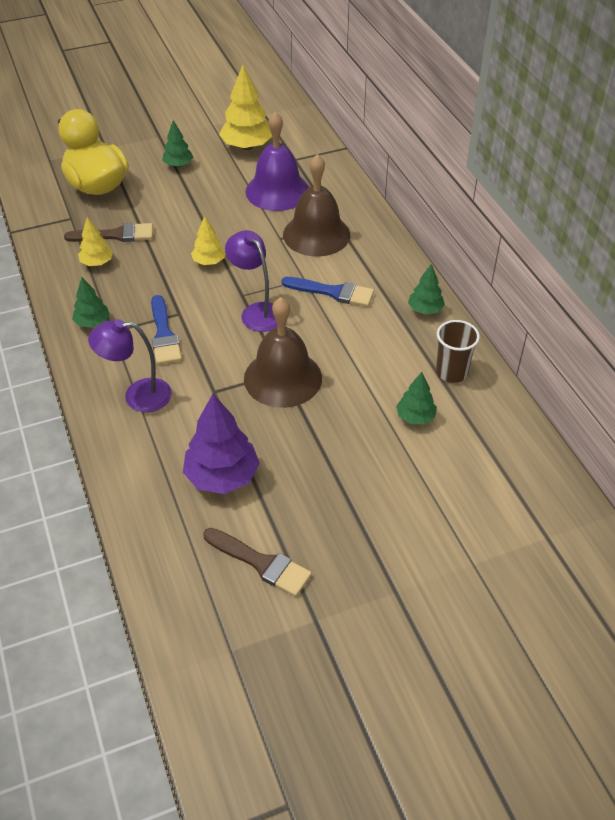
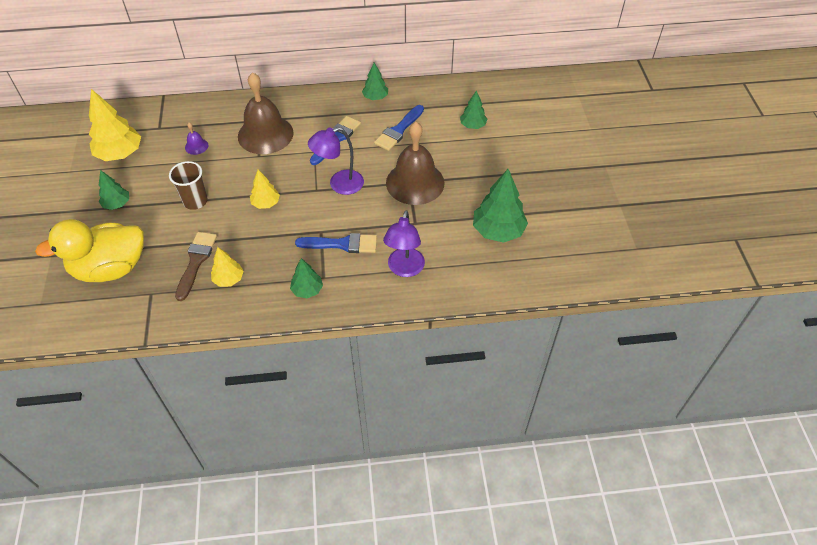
camera: 75 degrees left, 5 degrees up
(222, 476) = (498, 231): purple tree -> green tree
(261, 563) = (574, 223): brown brush -> none
(277, 191) = (196, 146): purple bell -> purple bell, size x0.41
(372, 344) = (398, 130): none -> blue brush
(451, 372) = (439, 100): brown cup -> brown cup (195, 201)

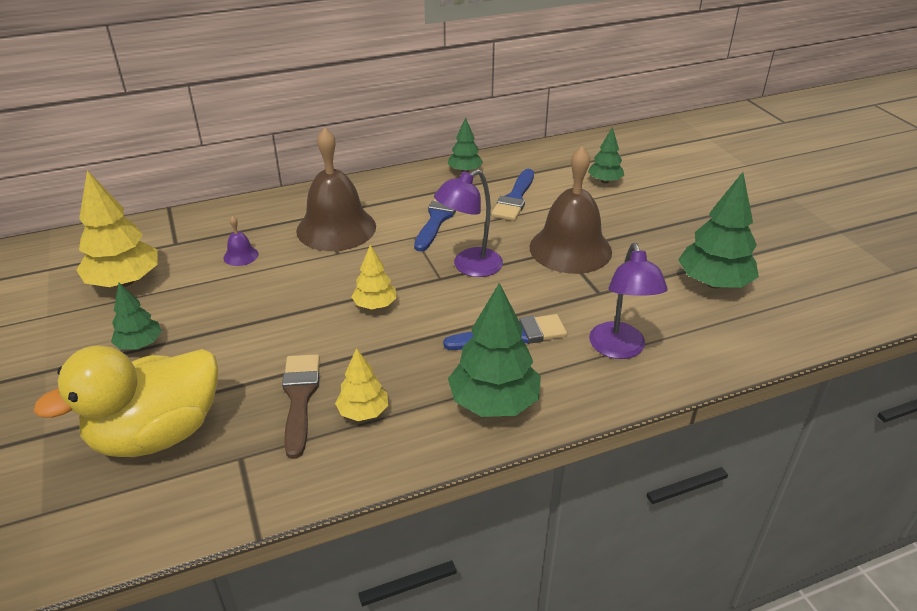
camera: 15 degrees left, 15 degrees down
(195, 201) = (266, 320): brown cup -> none
(307, 290) = (494, 403): green tree -> green tree, size x1.77

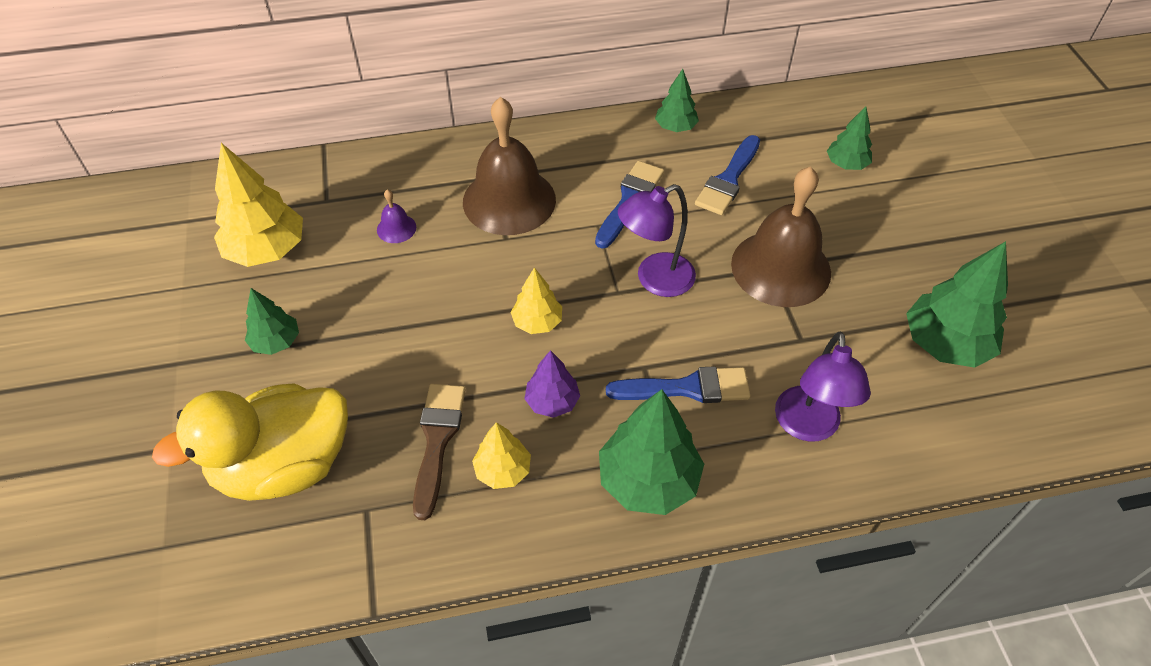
camera: 10 degrees right, 15 degrees up
(398, 358) = (552, 402): none -> purple tree

